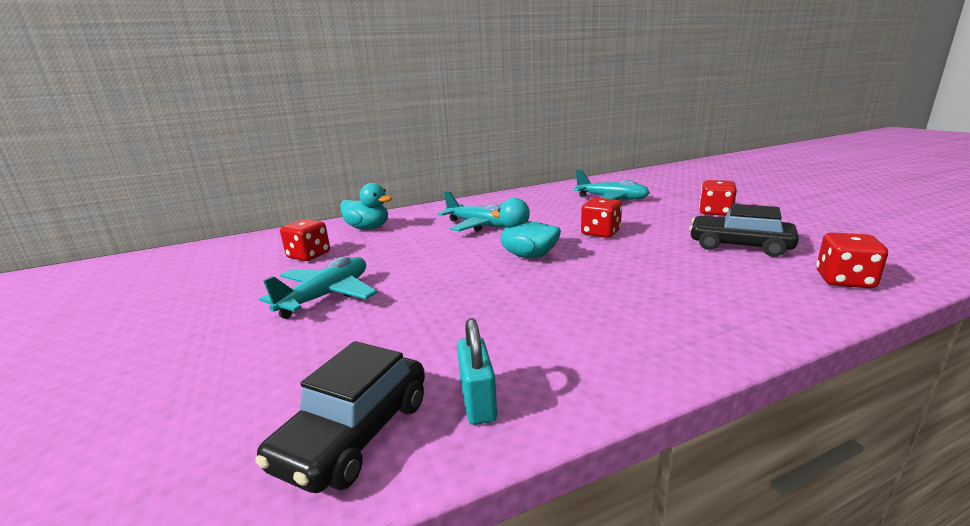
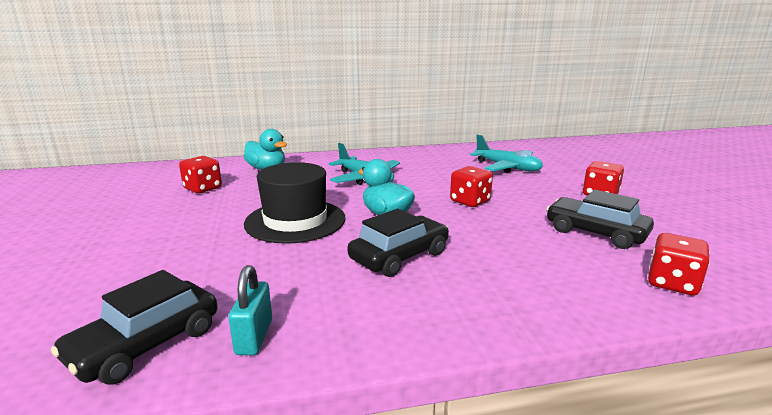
camera: 10 degrees right, 0 degrees up
(327, 296) = (195, 227): turquoise plane -> none
(436, 274) = (295, 221): none -> black hat
(572, 293) = (399, 256): none -> black car

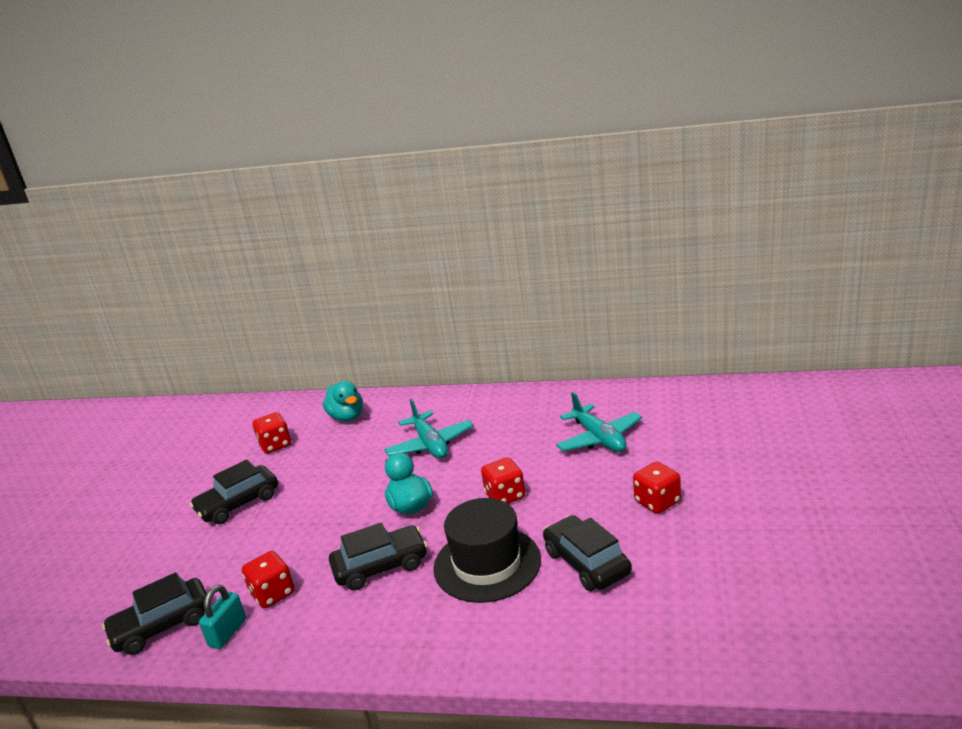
camera: 25 degrees right, 5 degrees up
(188, 228) = (238, 503): none -> black car
(295, 221) = (326, 505): black hat -> black hat (487, 564)
(672, 283) = (587, 642): red dice -> red dice (273, 594)

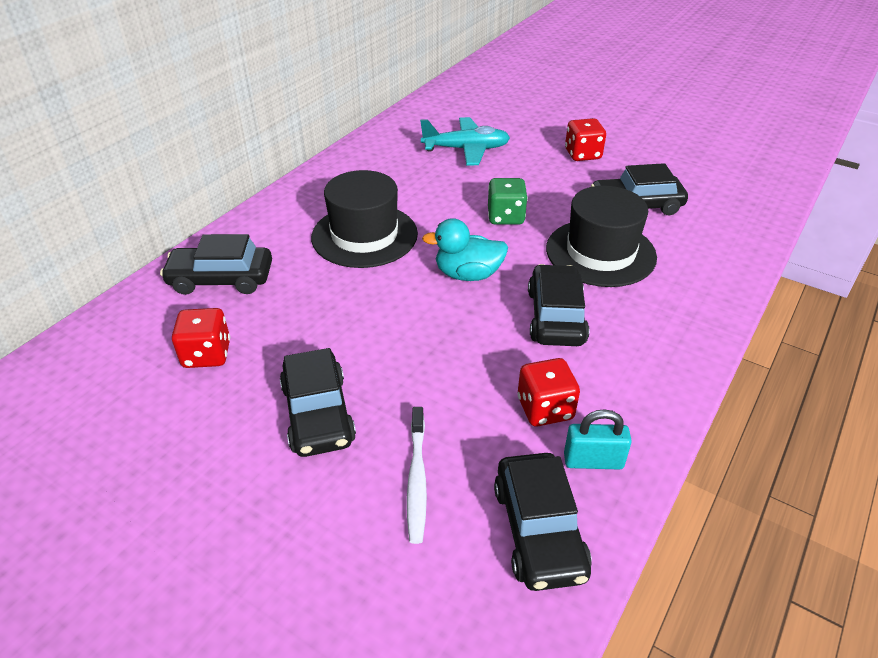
camera: 70 degrees left, 15 degrees up
(194, 561) = (417, 479): none -> white toothbrush
(227, 632) = (593, 461): turquoise padlock -> turquoise padlock turned 45 degrees counterclockwise
(347, 417) = (221, 279): turquoise duck -> black car
(430, 444) = (364, 235): turquoise plane -> black hat
(505, 496) = (505, 217): red dice -> green dice

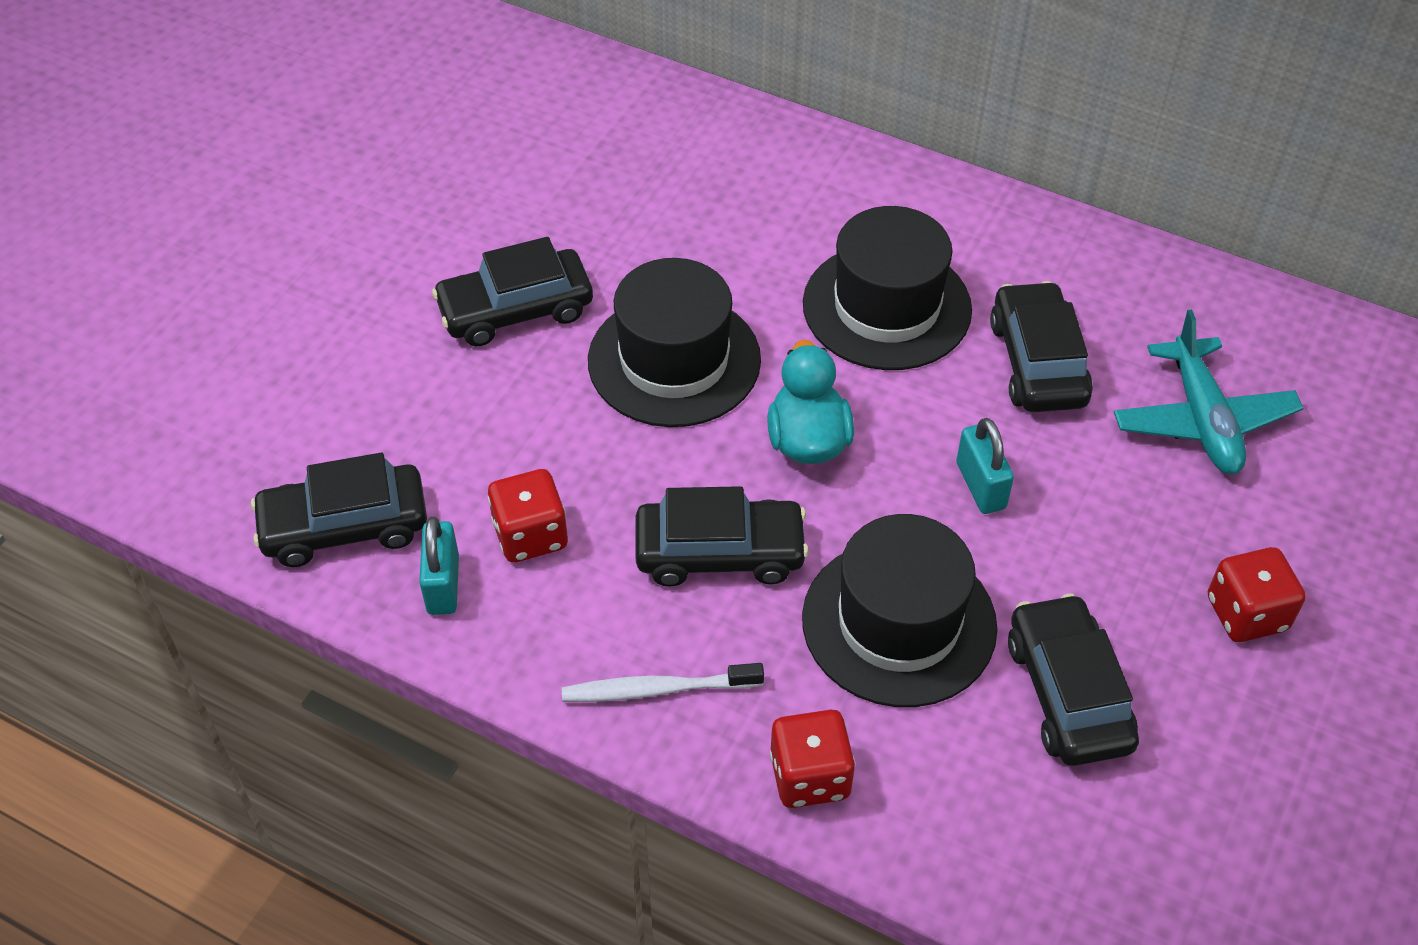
camera: 85 degrees right, 10 degrees up
(207, 354) = (609, 193): red dice -> red dice (809, 776)
(221, 279) = (755, 173): black car -> black car (1037, 362)
(390, 328) = (674, 360): none -> black hat
(417, 479) = (418, 411): white toothbrush -> white toothbrush (657, 689)
(505, 217) = (980, 486): green dice -> turquoise padlock

